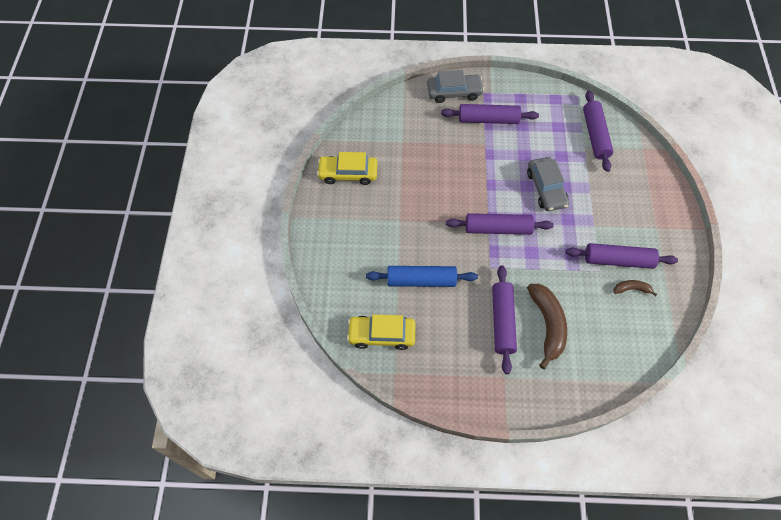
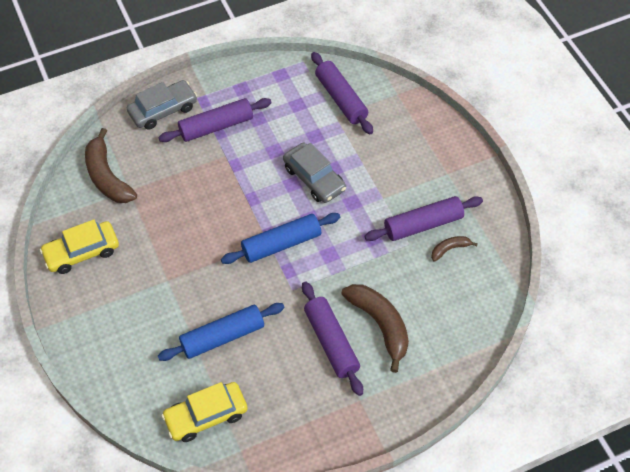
camera: 25 degrees left, 5 degrees down
(391, 126) = (107, 177): none -> brown banana
(497, 228) = (281, 244): purple rolling pin -> blue rolling pin

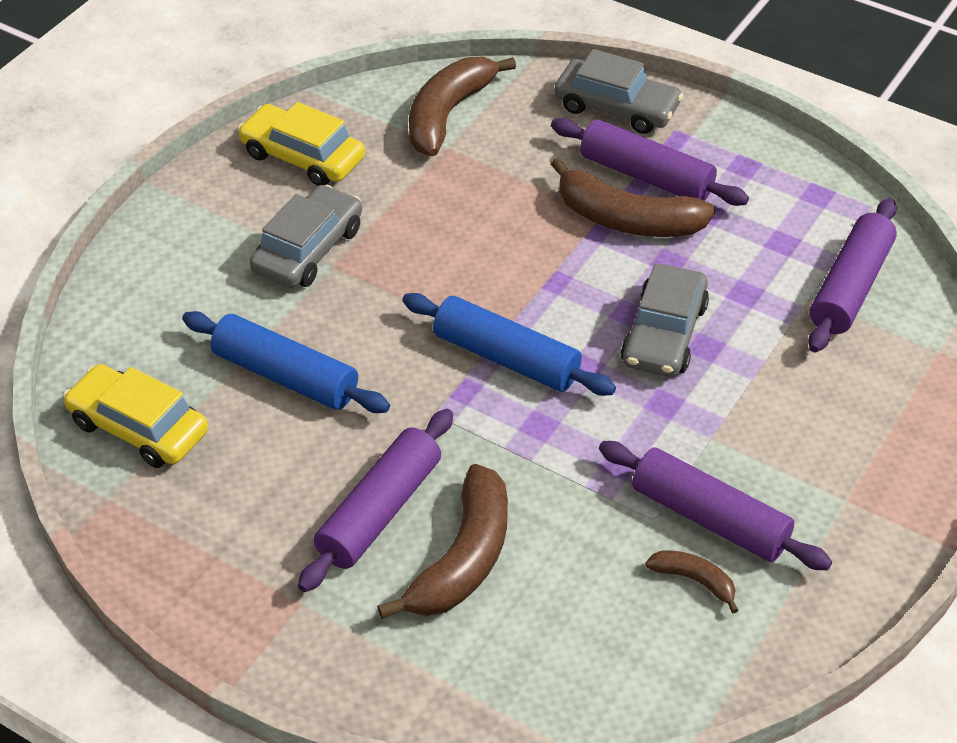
camera: 55 degrees right, 10 degrees down
(148, 284) = (308, 250): none -> grey car
(237, 150) = (626, 220): none -> brown banana

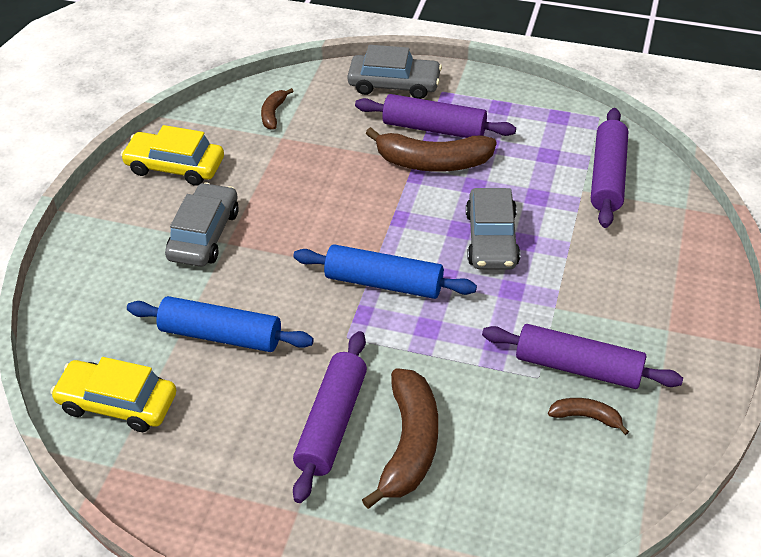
camera: 15 degrees left, 0 degrees up
(447, 114) = (273, 113): brown banana -> brown banana, size x0.50

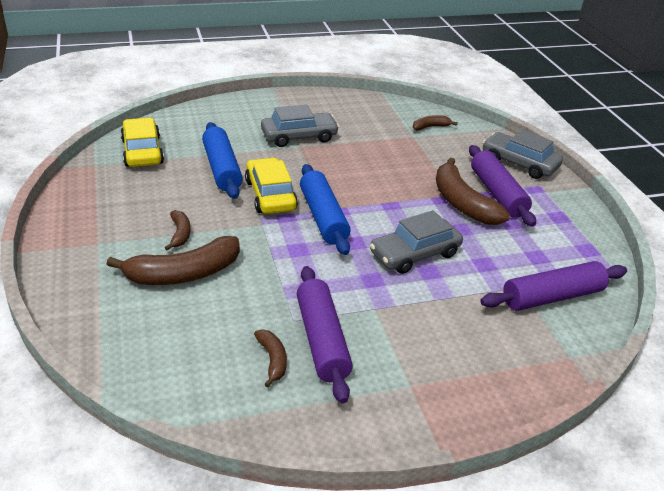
camera: 55 degrees right, 10 degrees down
(175, 166) = (345, 109): yellow car -> yellow car (270, 195)
(332, 423) = (180, 234): purple rolling pin -> brown banana
(394, 84) = (519, 163): grey car -> grey car turned 150 degrees clockwise

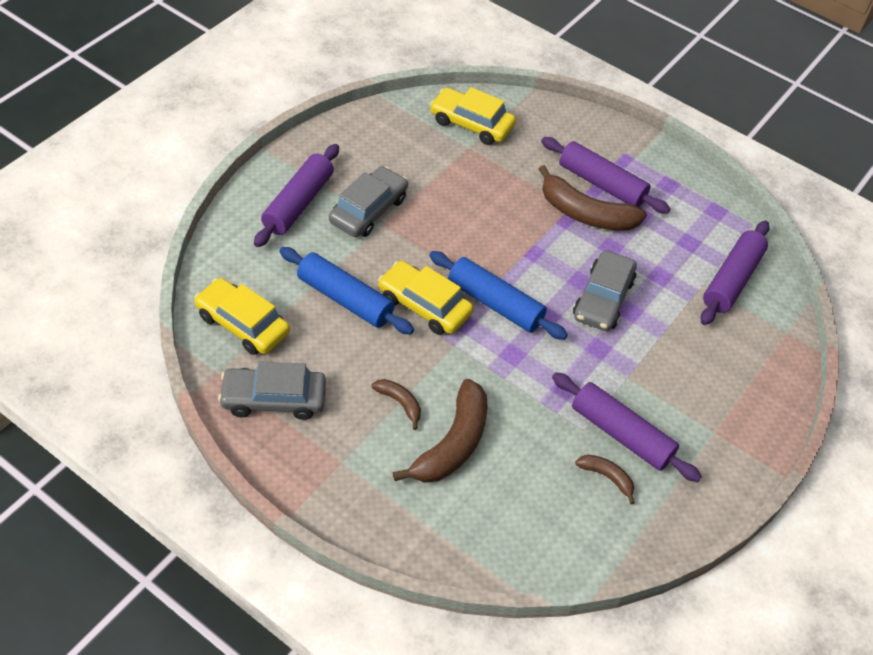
camera: 40 degrees left, 15 degrees up
(258, 116) = (298, 203): none -> purple rolling pin
(430, 127) = (471, 124): brown banana -> yellow car
(519, 163) = (586, 132): grey car -> grey car (274, 399)

